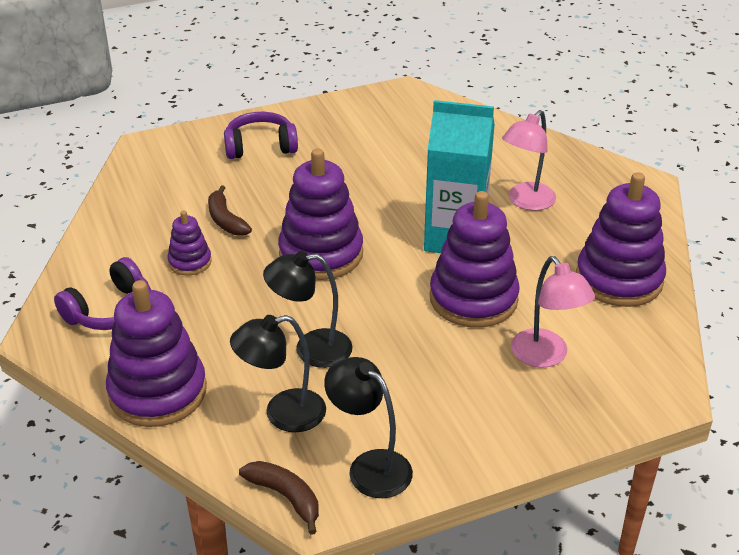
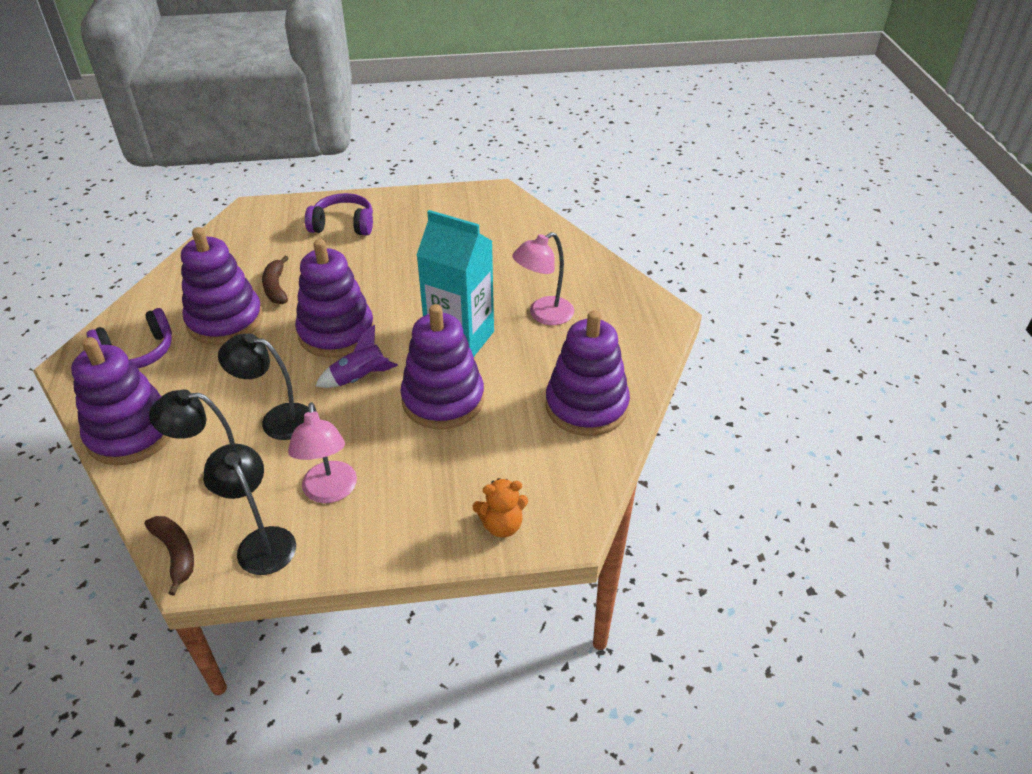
camera: 15 degrees right, 5 degrees up
(190, 262) = (225, 320): purple stacking toy -> purple stacking toy, size x1.98
(374, 294) = (359, 378): none -> purple rocket
(546, 356) = (476, 469): pink lamp -> pink lamp (330, 492)
(602, 402) = (502, 525): none -> orange teddy bear

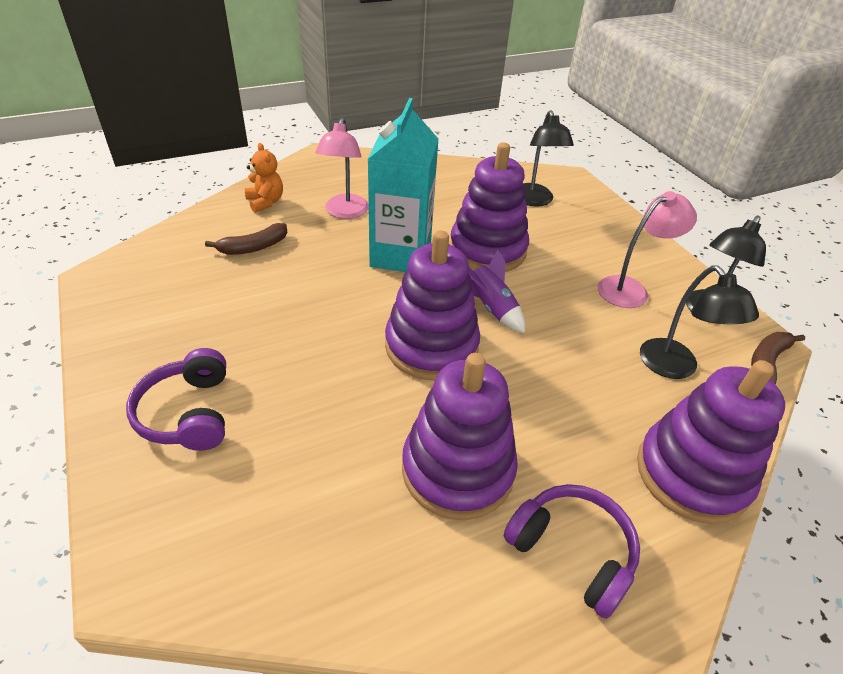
camera: 110 degrees left, 0 degrees up
(276, 287) = (365, 439): brown banana -> brown banana (253, 247)
(277, 420) = (582, 350): black lamp -> black lamp (534, 200)
(502, 525) = (588, 202): orange teddy bear -> orange teddy bear (265, 202)
(543, 315) = (345, 212): pink lamp -> pink lamp turned 60 degrees clockwise
(586, 406) = (451, 181): purple stacking toy -> none

